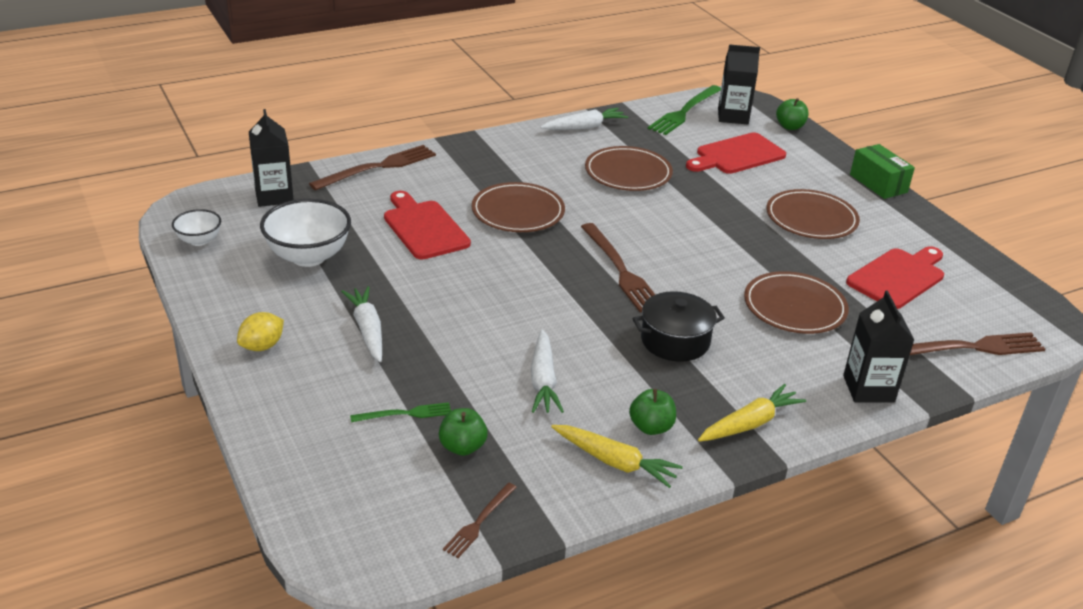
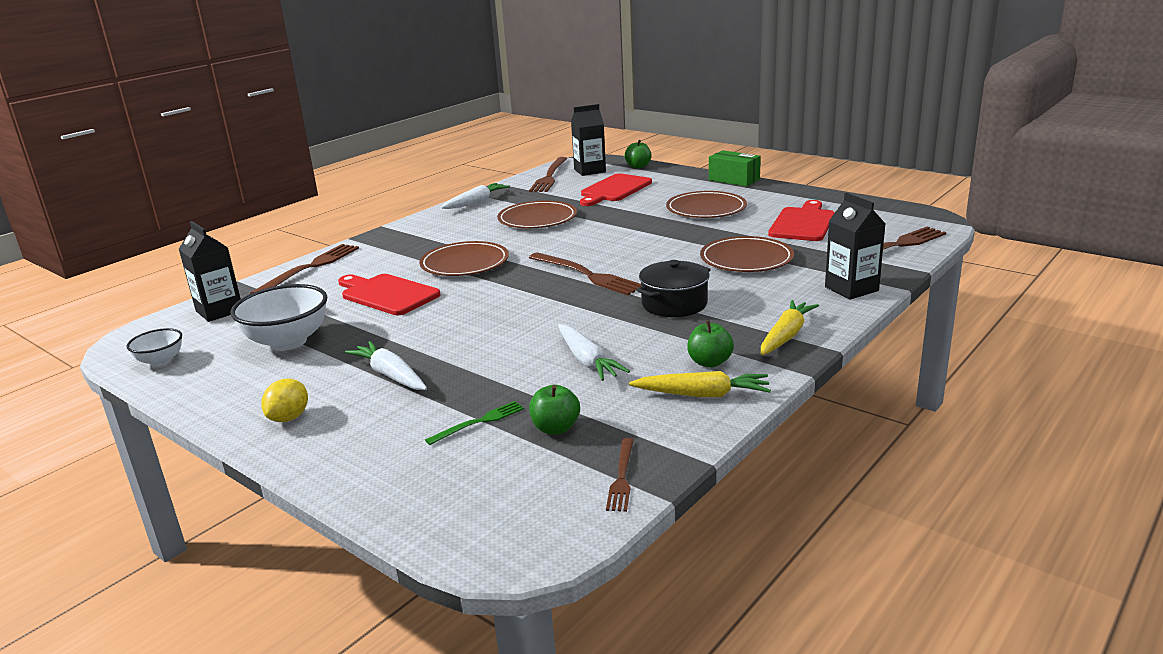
camera: 20 degrees left, 10 degrees down
(684, 111) = (549, 176): green fork -> brown fork

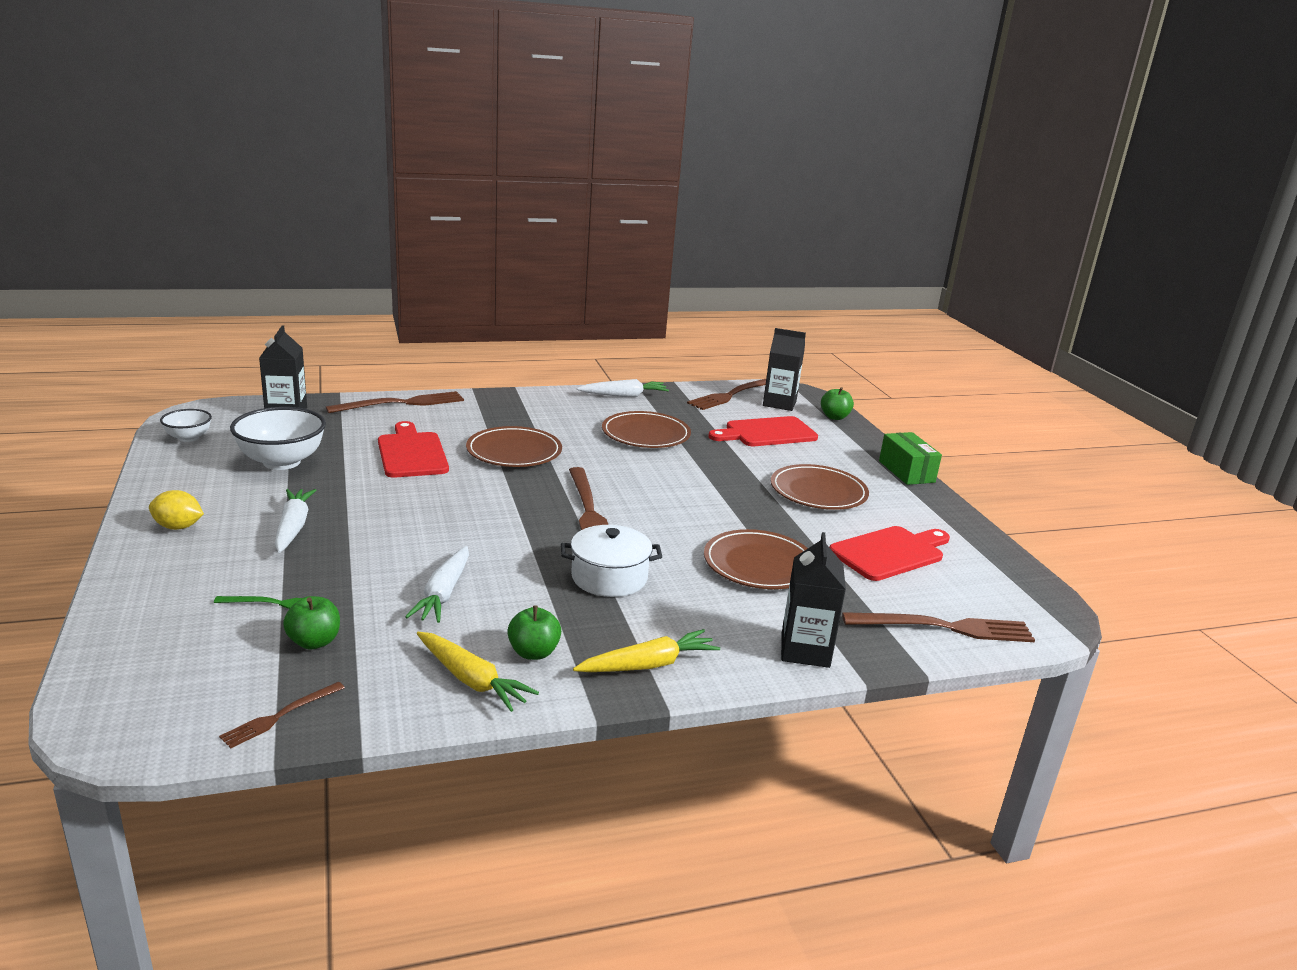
camera: 30 degrees right, 0 degrees up
(289, 418) = (178, 527): yellow lemon -> yellow lemon turned 45 degrees clockwise
(674, 304) = (609, 577): black pot -> white pot

